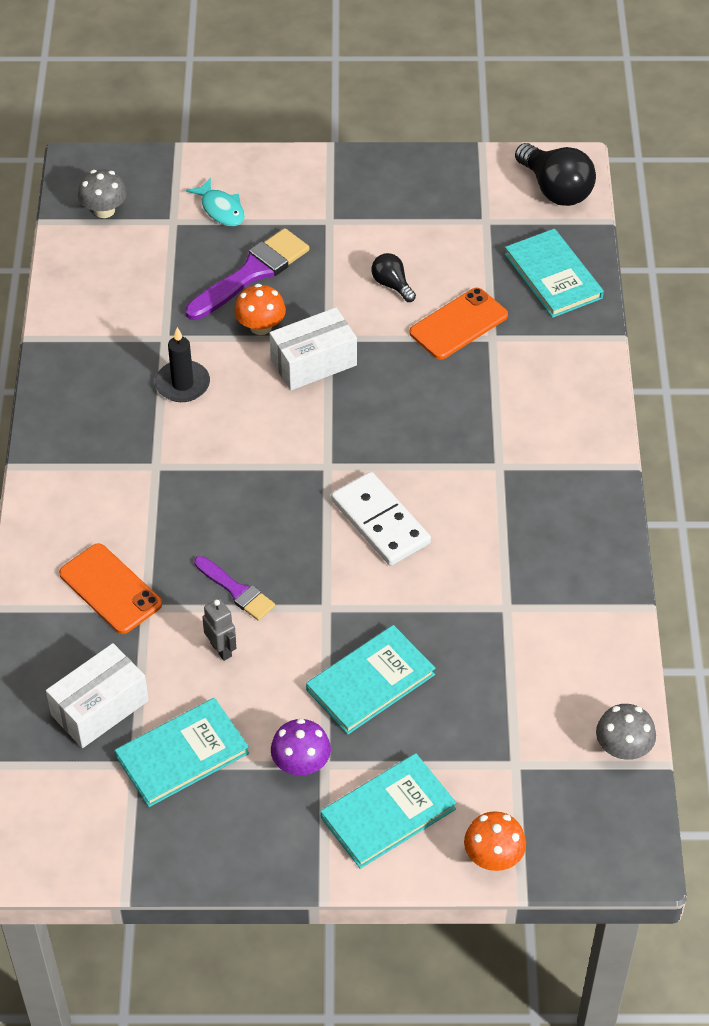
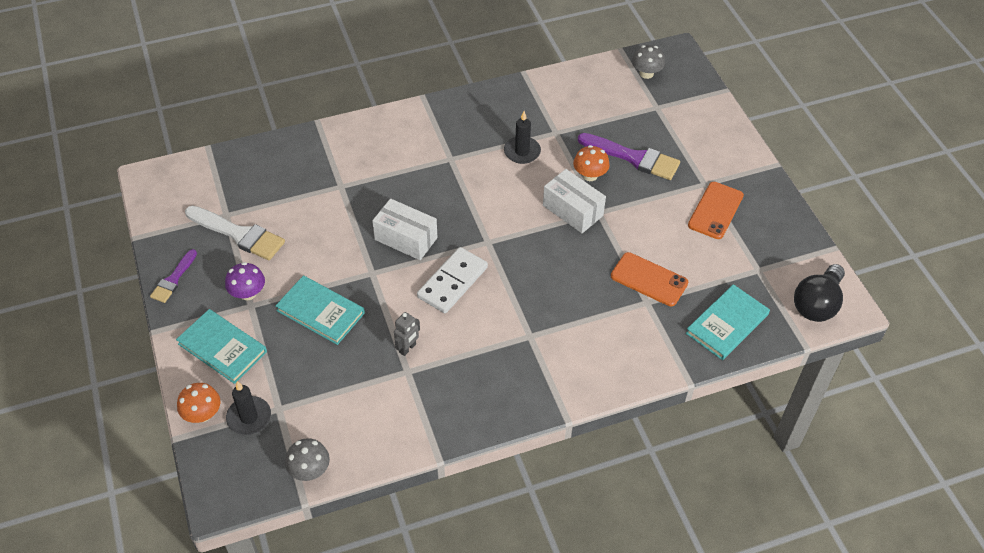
camera: 70 degrees right, 0 degrees up
(100, 708) = (261, 187): white box -> white box (406, 239)
(110, 589) = (348, 166): orange phone -> orange phone (715, 210)
(182, 755) = (239, 234): turquoise book -> white brush
(221, 209) = (681, 127): turquoise fish -> none
(221, 649) = (321, 230): grey robot -> grey robot (408, 348)
(237, 591) = (369, 225): purple brush -> purple brush (173, 279)
(392, 285) = (665, 233): black light bulb -> none
(517, 801) = (249, 417): none -> black candle

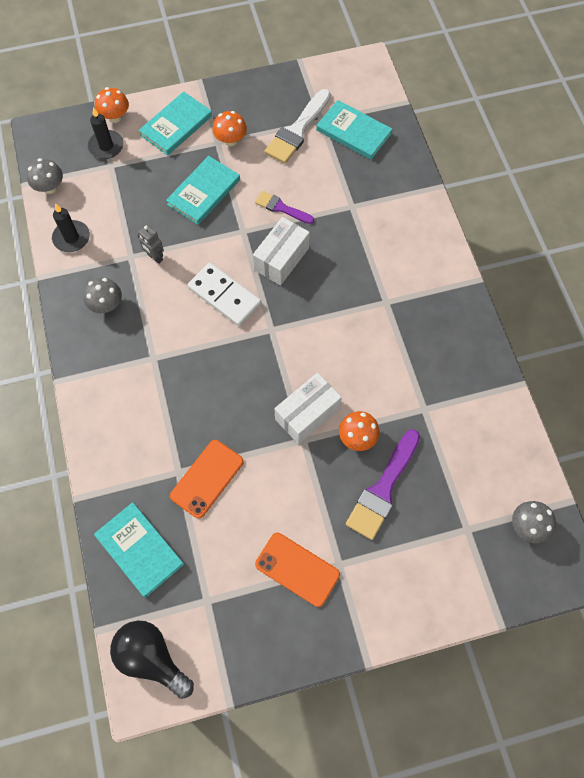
camera: 95 degrees right, 15 degrees up
(173, 279) = (251, 89): purple brush -> purple brush (281, 208)
(245, 187) = (353, 132): none -> turquoise book
(248, 293) = (230, 140): purple mushroom -> orange mushroom
(471, 386) = (106, 305): none -> grey mushroom
(522, 152) = (394, 371): black candle -> black candle (71, 238)

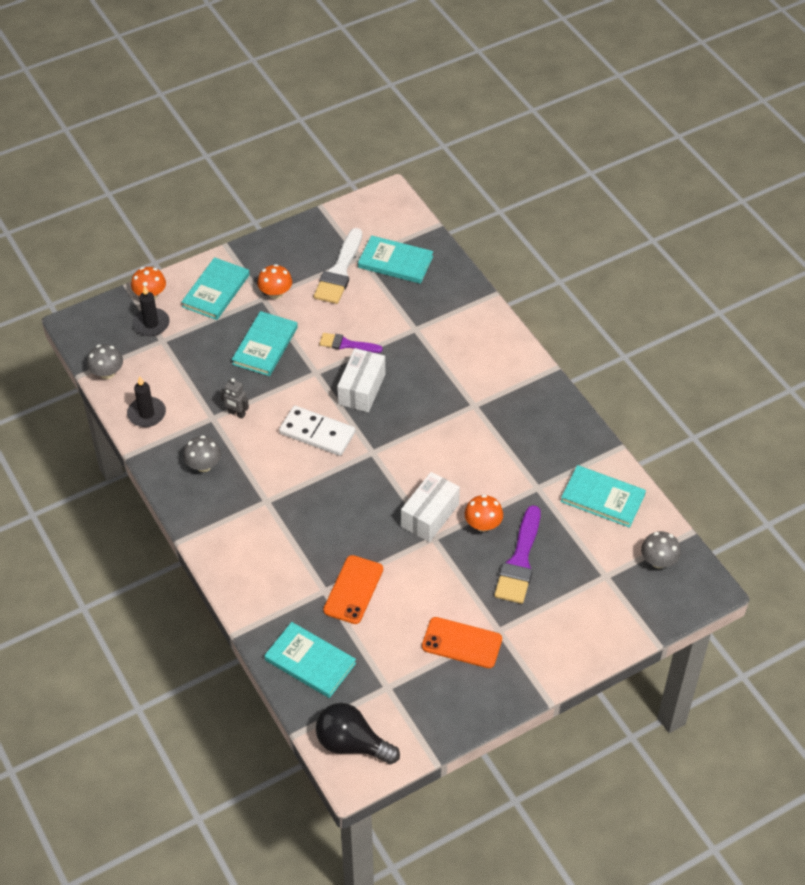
camera: 15 degrees left, 15 degrees down
(488, 438) = (602, 498): none -> turquoise book

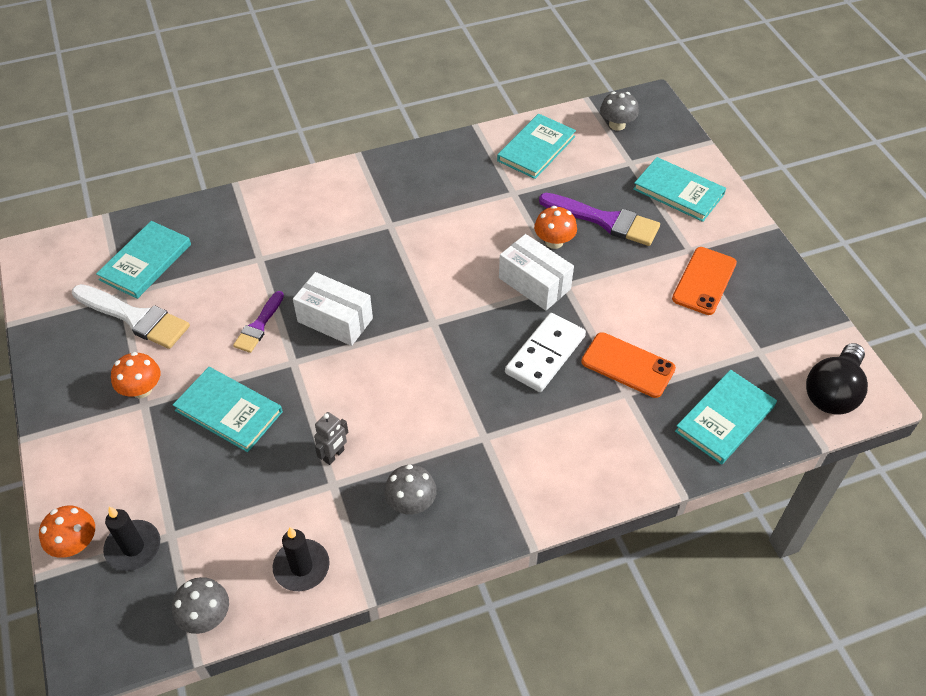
camera: 80 degrees left, 0 degrees up
(216, 291) = (106, 458): turquoise book -> turquoise book (678, 192)
(317, 433) = (390, 372): white domino -> white domino (545, 354)

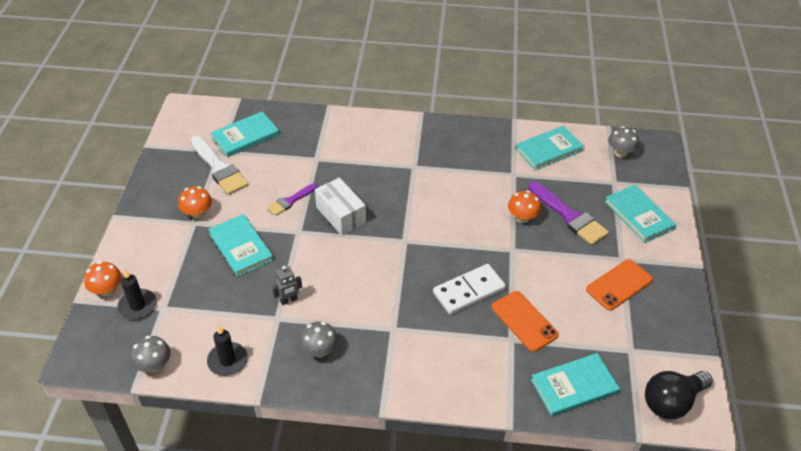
camera: 25 degrees right, 5 degrees down
(534, 283) = (490, 241): white box -> none

